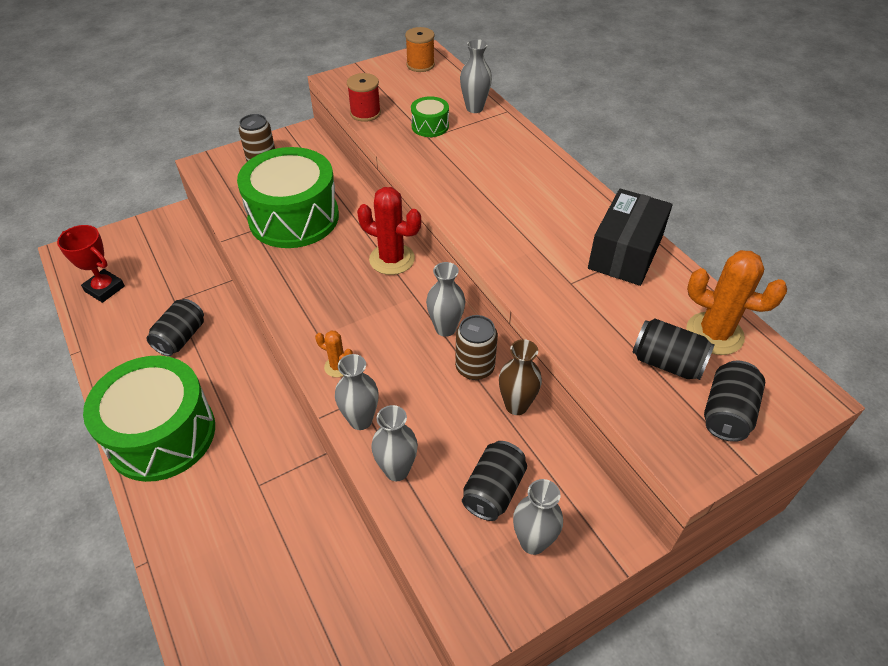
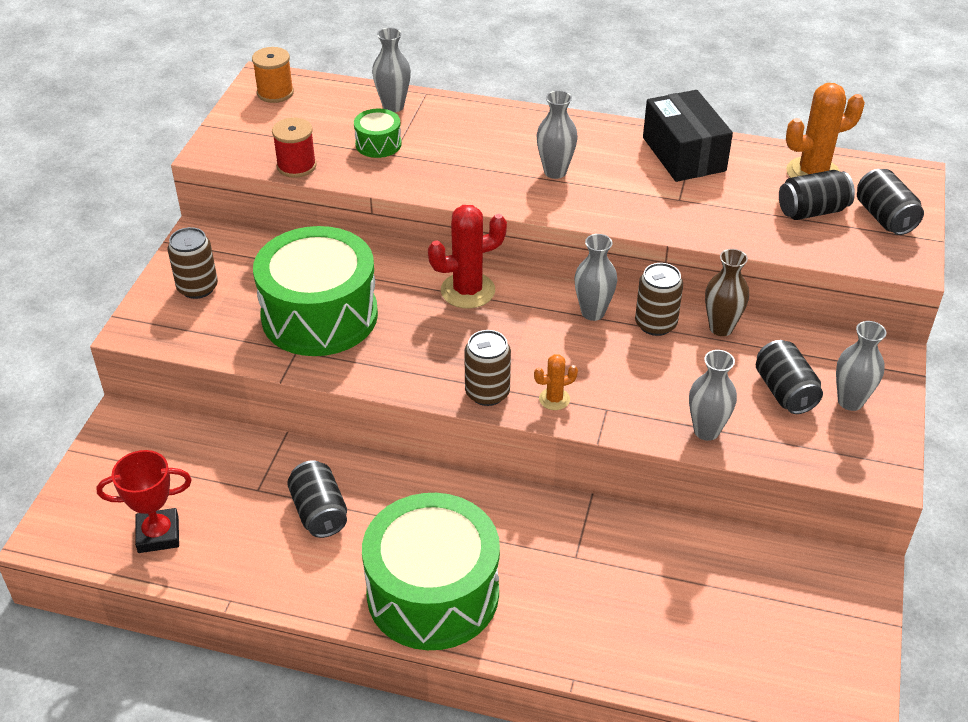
camera: 45 degrees left, 5 degrees down
(308, 331) = (487, 393): none -> brown can
(360, 420) = (630, 420): grey vase -> grey vase (555, 172)

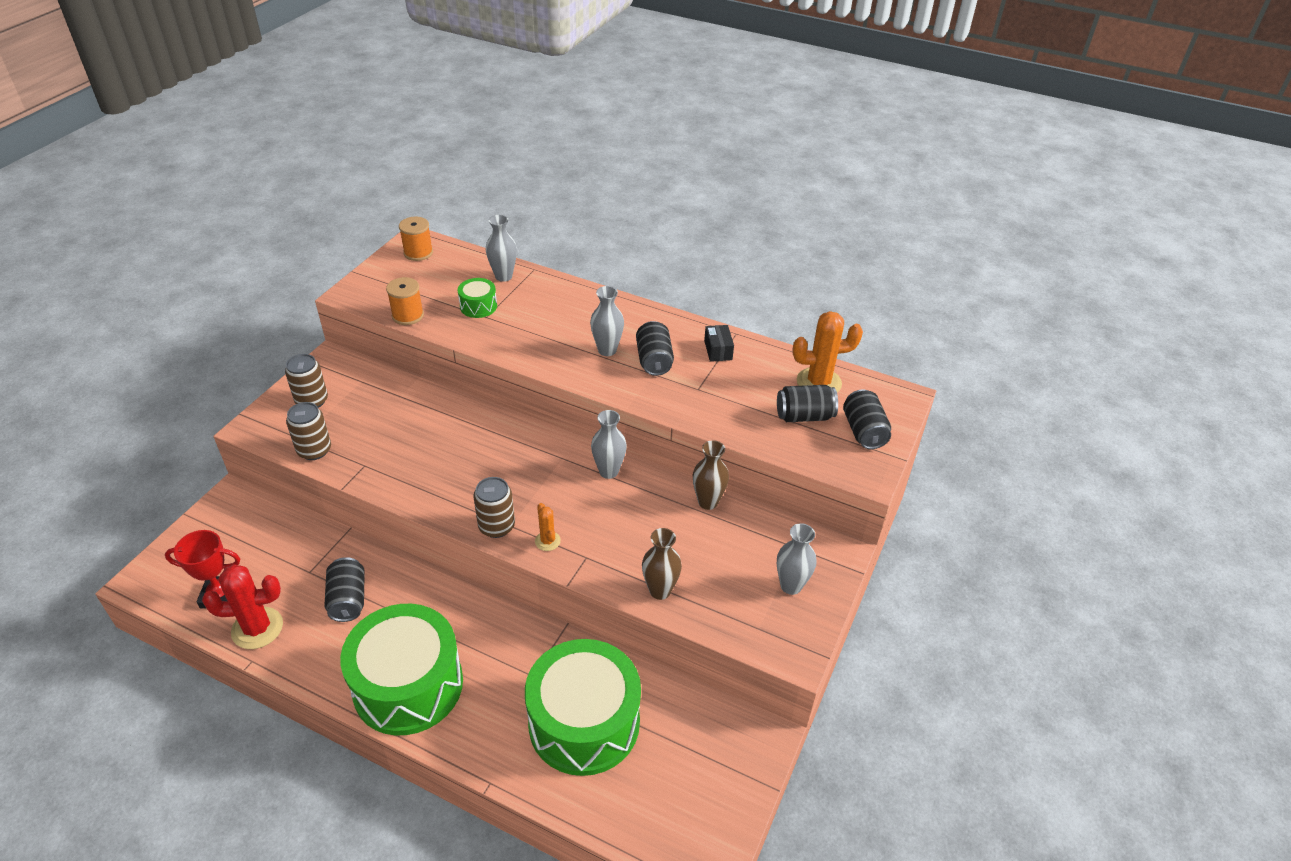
camera: 10 degrees right, 0 degrees up
(296, 166) = (408, 315): red spool -> orange spool
(319, 315) = (394, 439): green drum -> green drum (584, 722)
(468, 291) = (517, 436): red cactus -> red cactus (257, 628)
(554, 399) = (547, 541): orange cactus -> orange cactus turned 75 degrees clockwise
(655, 324) = (655, 490): brown can -> brown can (314, 450)
(684, 154) = (718, 350): black box -> black box, size x0.50
(706, 431) = (660, 590): grey vase -> brown vase
(784, 391) = (739, 567): black can -> black can (654, 360)

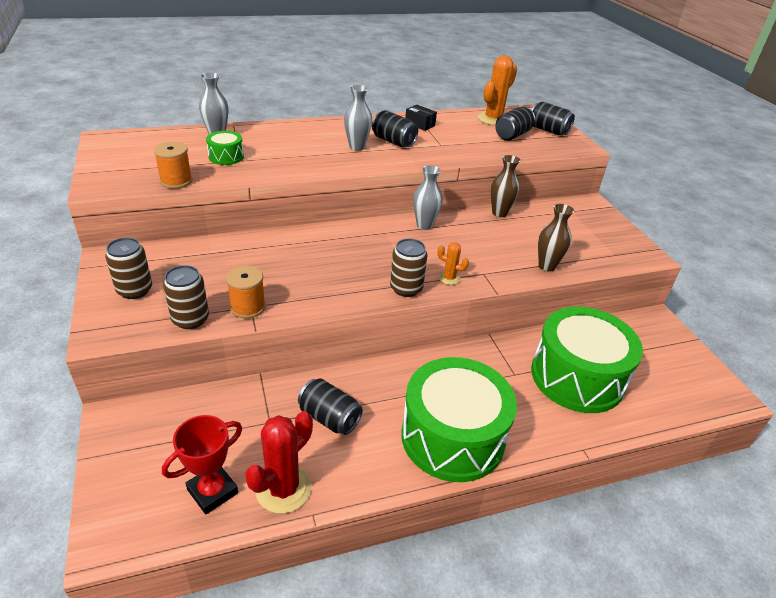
camera: 45 degrees left, 5 degrees down
(418, 253) = (120, 144): orange spool -> orange spool (248, 307)
(791, 586) = (596, 228): grey vase -> none

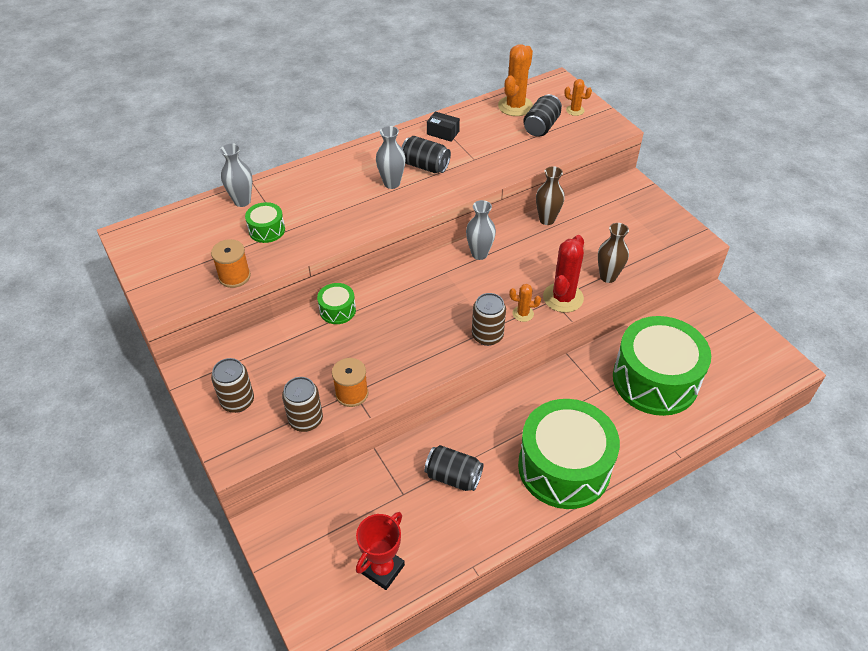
camera: 10 degrees left, 10 degrees up
(270, 240) = (337, 310): none -> green drum
(283, 489) = (440, 551): red cactus -> red cactus (563, 298)
(548, 130) = (575, 110): black can -> orange cactus

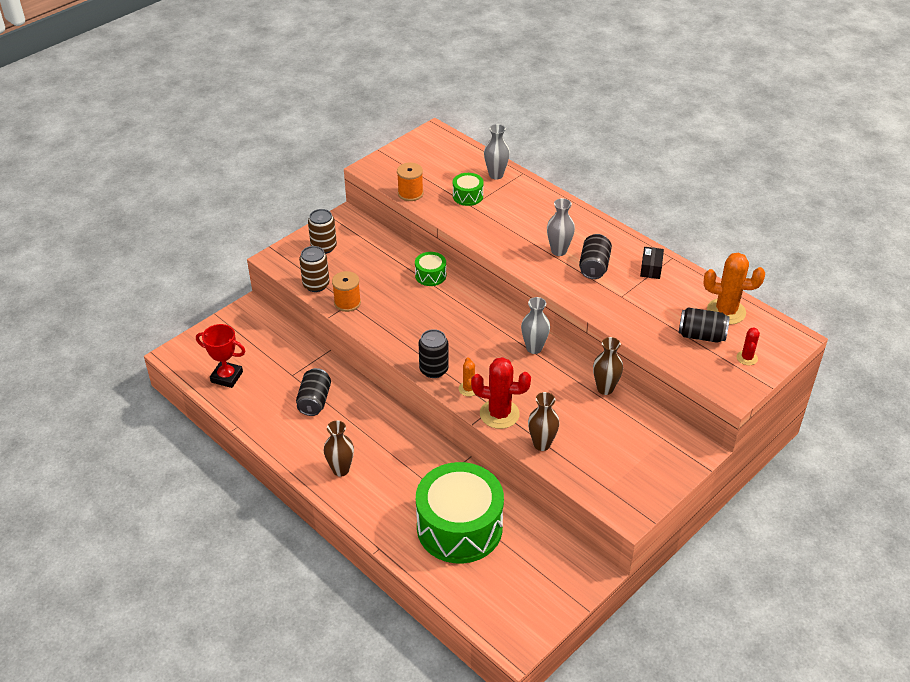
camera: 75 degrees right, 5 degrees down
(487, 336) = (434, 370): brown can -> black can
(564, 467) = (341, 470): green drum -> brown vase
(575, 110) = (747, 358): orange cactus -> red cactus

